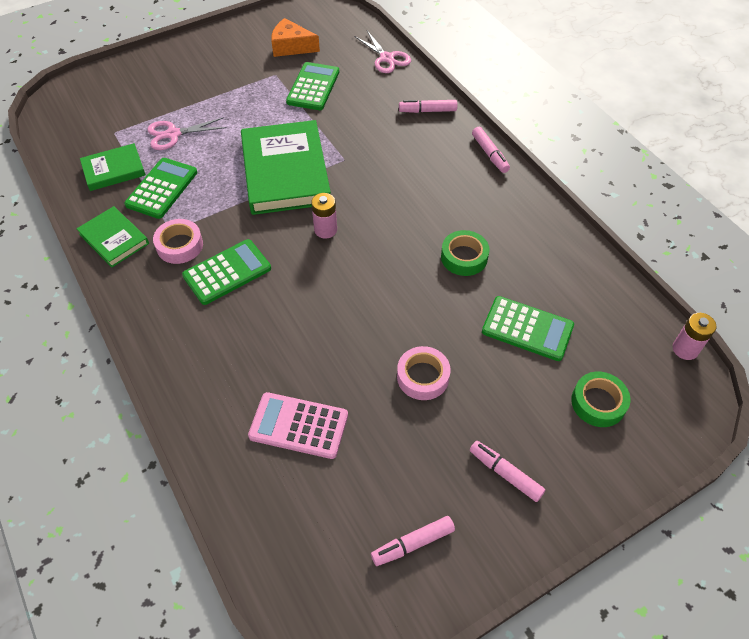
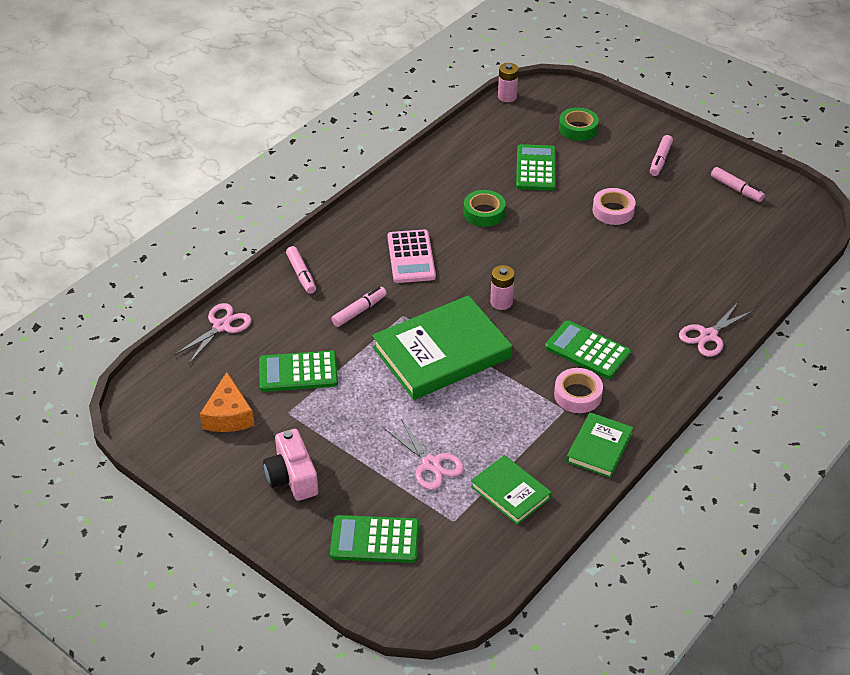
camera: 110 degrees left, 10 degrees down
(162, 188) = (515, 439): green calculator -> green calculator (375, 540)
(185, 384) = (708, 335): none -> pink scissors
(213, 65) = (292, 477): none -> pink camera
(298, 426) = (696, 262): pink calculator -> pink calculator (411, 257)
(489, 154) = (347, 221): pink marker -> pink marker (359, 311)

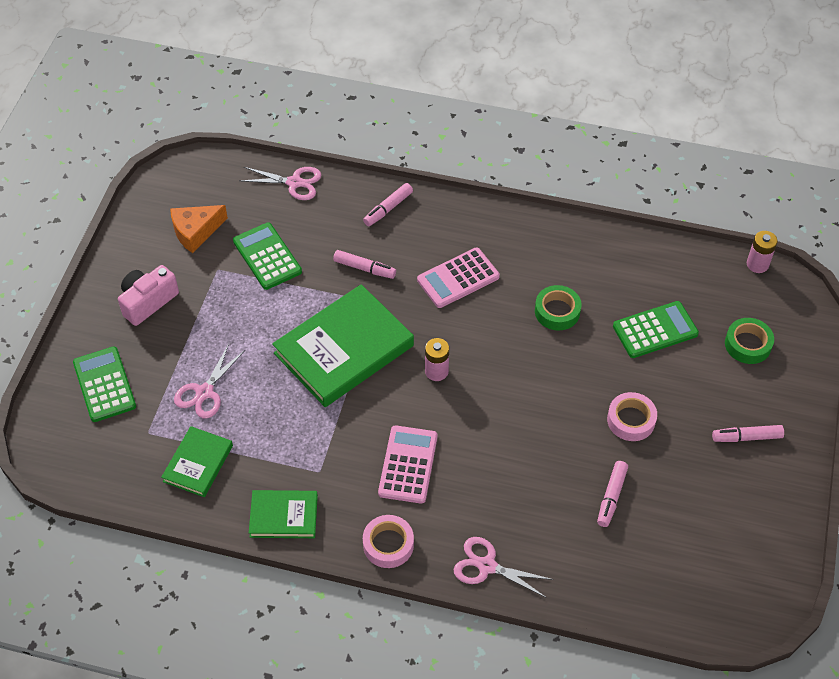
camera: 65 degrees right, 10 degrees up
(442, 352) = (344, 350): green book -> green book turned 75 degrees counterclockwise
(577, 395) = (343, 476): pink tape -> pink tape (388, 544)
(587, 350) = (408, 465): green calculator -> pink calculator
(736, 189) = (745, 527): pink marker -> pink marker (611, 497)

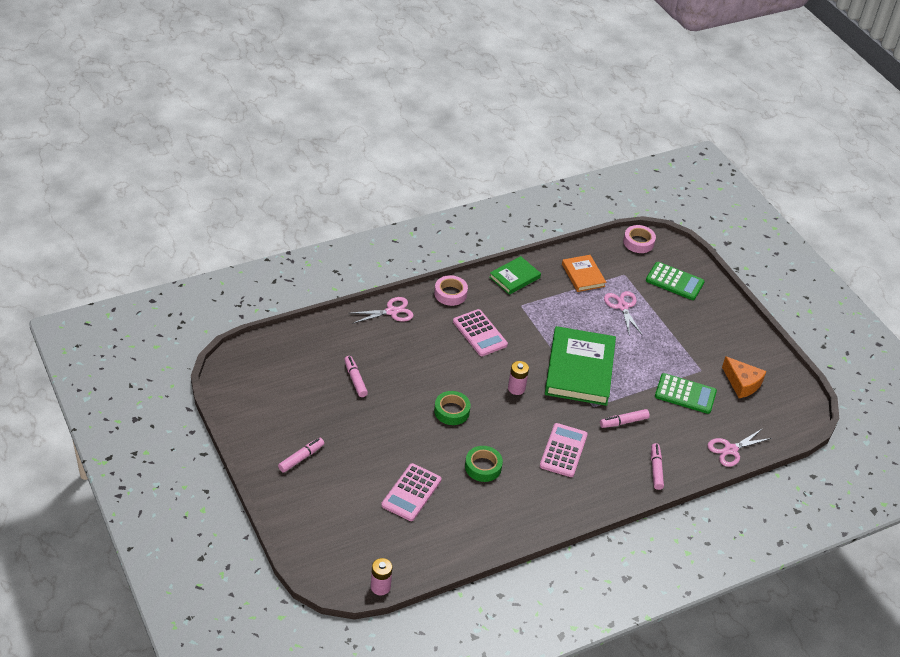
camera: 135 degrees right, 10 degrees down
(148, 302) = (711, 331): pink camera -> none
(196, 231) = (742, 383): orange cheese -> orange cheese turned 120 degrees clockwise
(198, 463) = (583, 275): green book -> orange book
(631, 420) = (379, 427): pink tape -> pink tape (638, 242)
(655, 330) = (411, 493): green calculator -> pink calculator
(747, 344) = (343, 520): green tape -> green tape (451, 411)

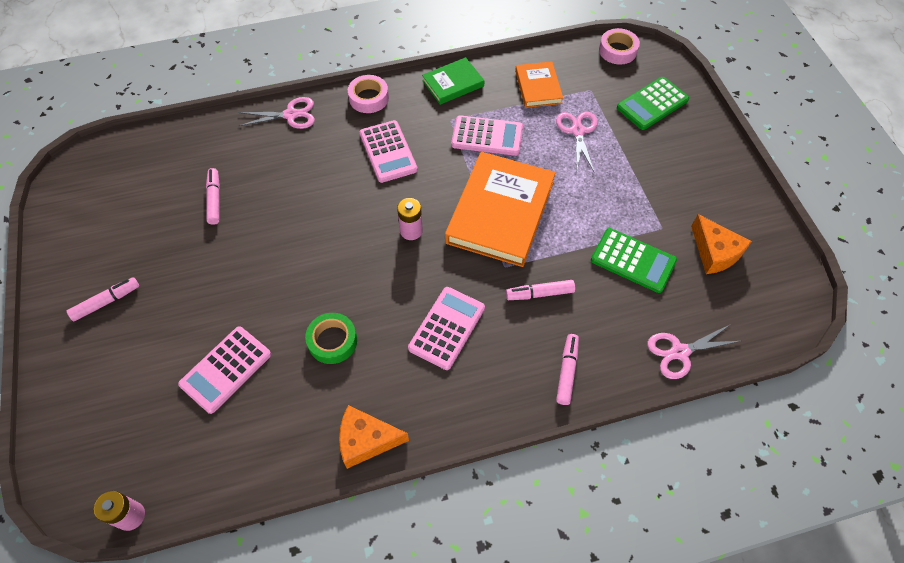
camera: 15 degrees right, 15 degrees up
(451, 411) = (318, 255): green tape -> none
(529, 525) = (366, 440): none -> orange cheese
(553, 316) = (487, 136): none -> pink calculator
(579, 369) = (500, 212): green book -> orange book
(674, 281) = (652, 104): green calculator -> green calculator turned 105 degrees clockwise

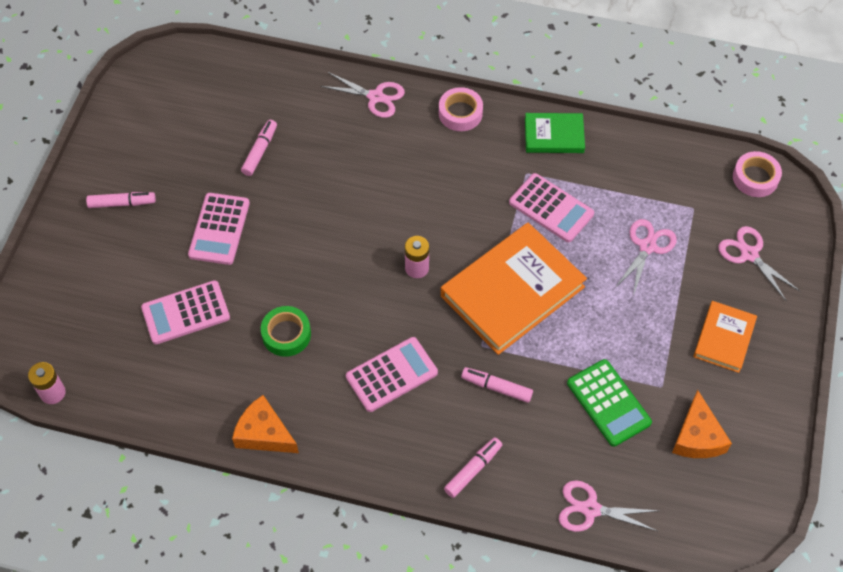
camera: 30 degrees right, 0 degrees up
(388, 152) = (444, 178): pink calculator -> pink calculator (219, 229)
(538, 87) = (639, 179): orange book -> orange book (724, 338)
(652, 104) = (749, 254): green calculator -> pink scissors

